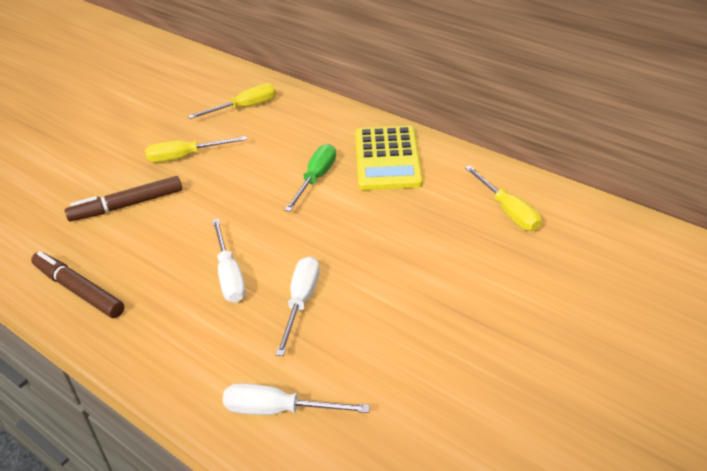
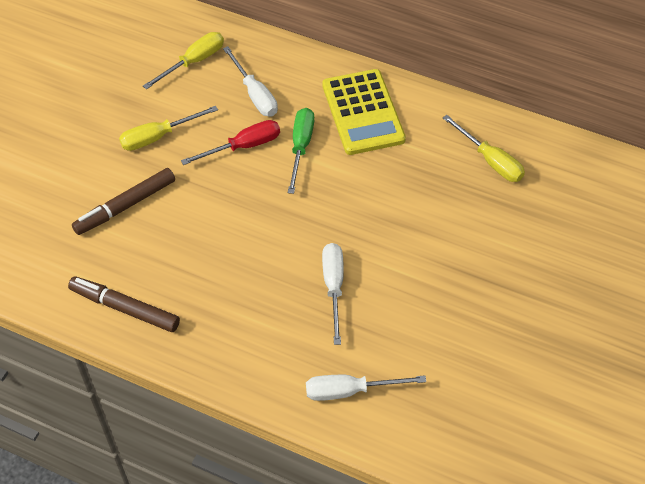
camera: 15 degrees left, 15 degrees up
(229, 275) = (259, 270): white screwdriver -> white screwdriver (255, 94)
(261, 172) = (243, 146): none -> red screwdriver

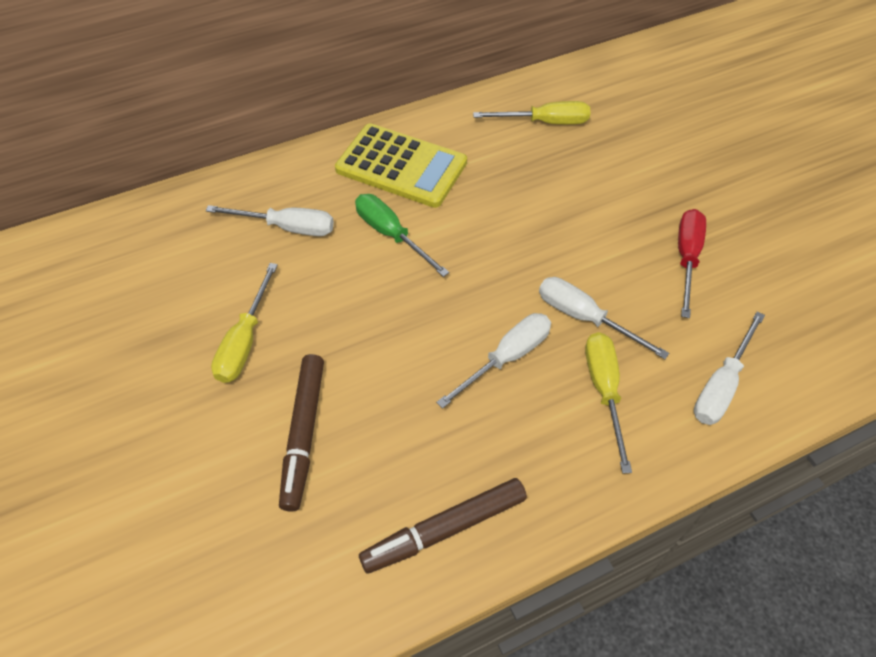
camera: 50 degrees left, 0 degrees up
(194, 62) = (186, 248): yellow screwdriver -> yellow screwdriver (604, 390)
(243, 146) = (340, 277): red screwdriver -> red screwdriver (687, 258)
(264, 266) = (507, 358): none -> white screwdriver

